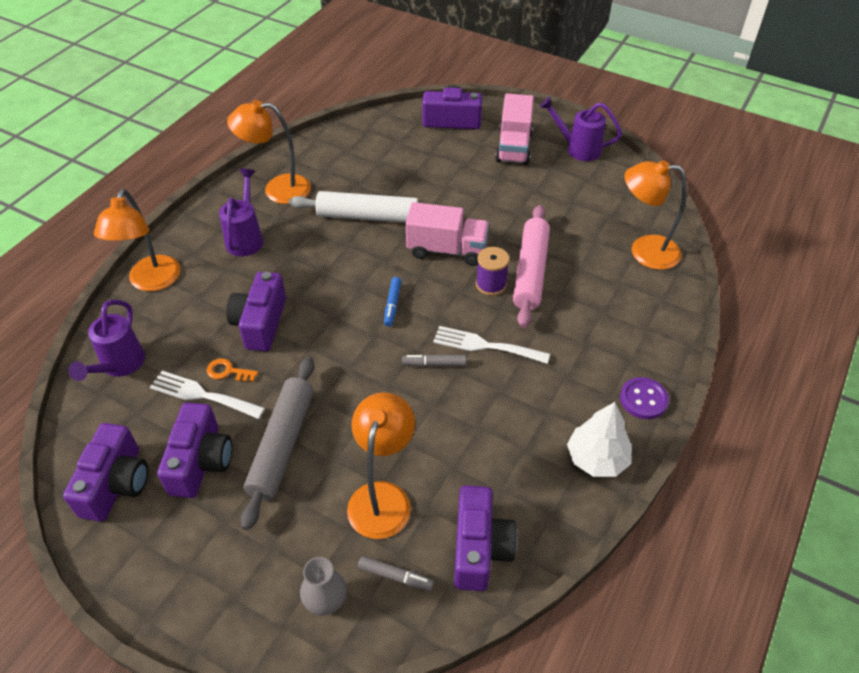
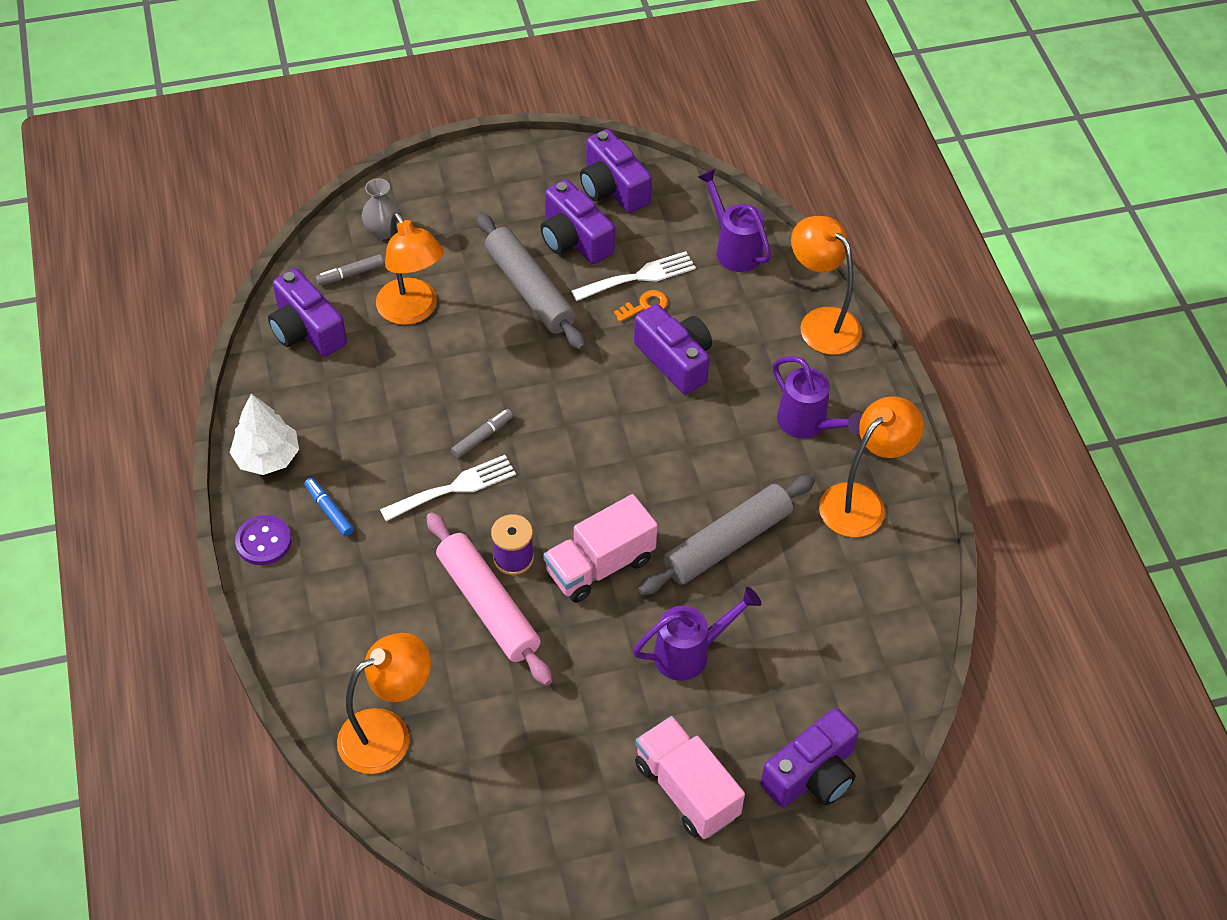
camera: 135 degrees right, 5 degrees up
(368, 216) = (727, 543): white rolling pin -> grey rolling pin
(392, 305) = (583, 463): blue marker -> blue marker (329, 510)
(577, 149) = (605, 856): purple watering can -> purple watering can (690, 653)

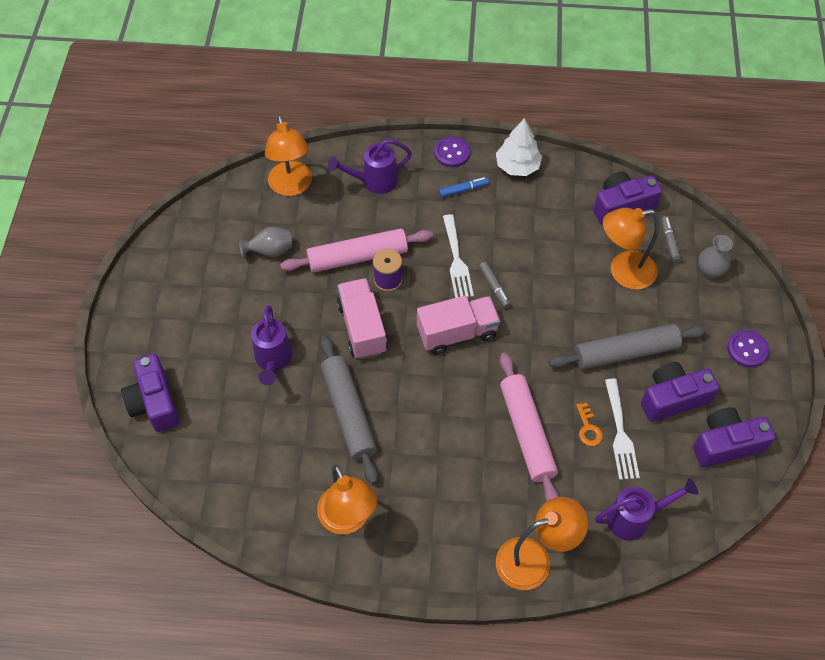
camera: 110 degrees right, 5 degrees up
(483, 185) = (747, 349): none -> purple button
(516, 721) = (270, 251): none -> grey vase
(675, 360) = (526, 433): purple camera -> pink rolling pin
(686, 789) = (180, 327): pink truck -> pink truck (457, 333)
(808, 425) = (432, 508): purple watering can -> purple watering can (373, 181)

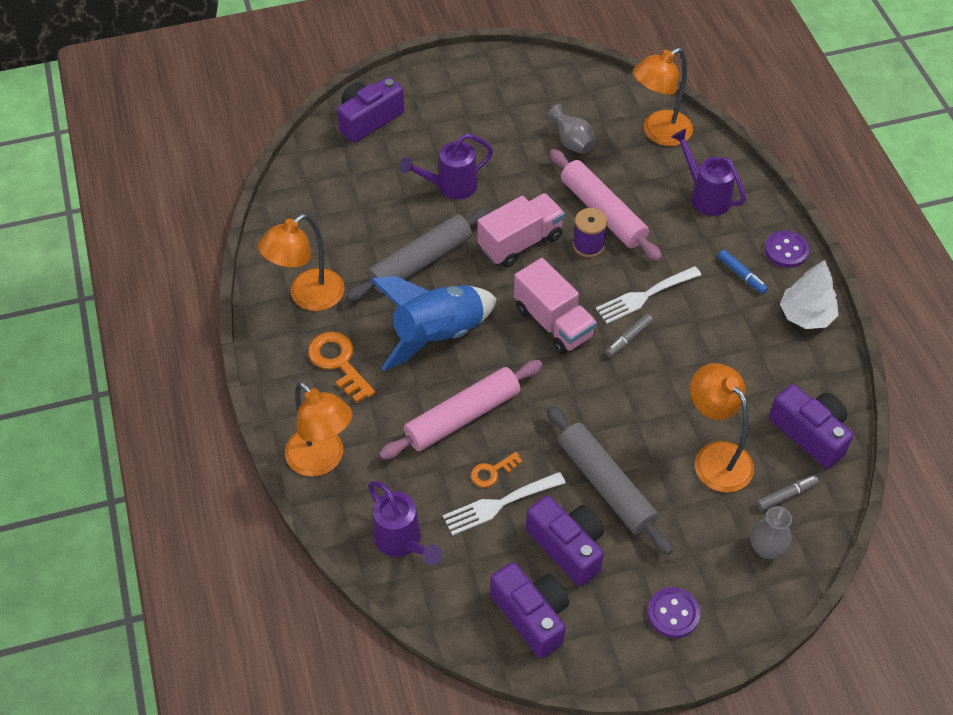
camera: 70 degrees right, 5 degrees down
(434, 515) = (338, 363): none -> orange key
(435, 424) = (438, 335): none -> blue rocket

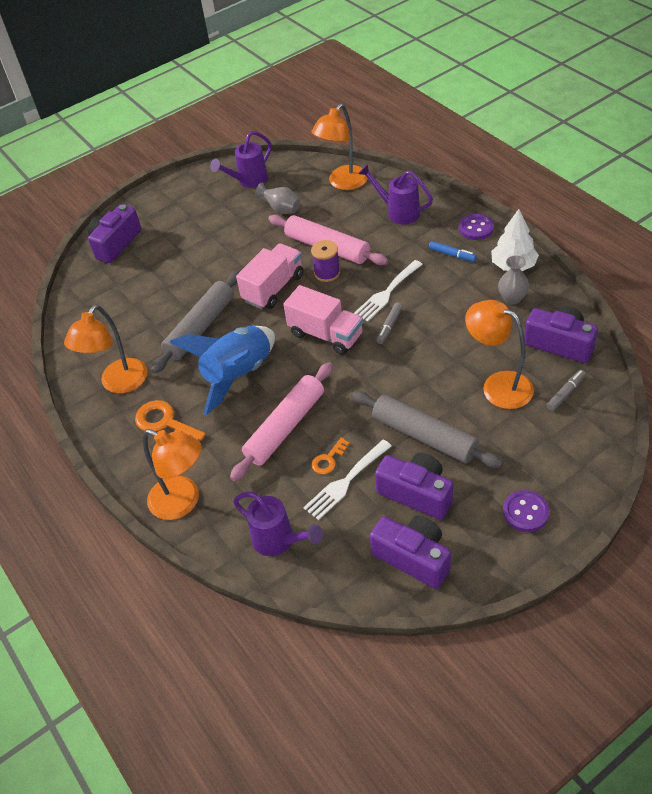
camera: 15 degrees left, 5 degrees down
(450, 187) = (200, 268): purple watering can -> purple watering can (248, 181)
(767, 548) = (572, 436): grey vase -> grey vase (512, 298)

